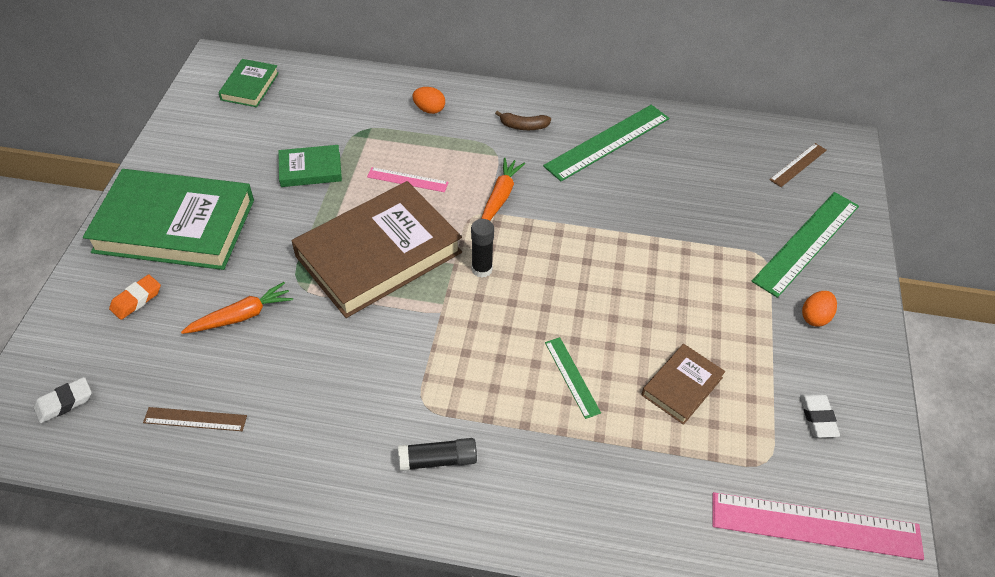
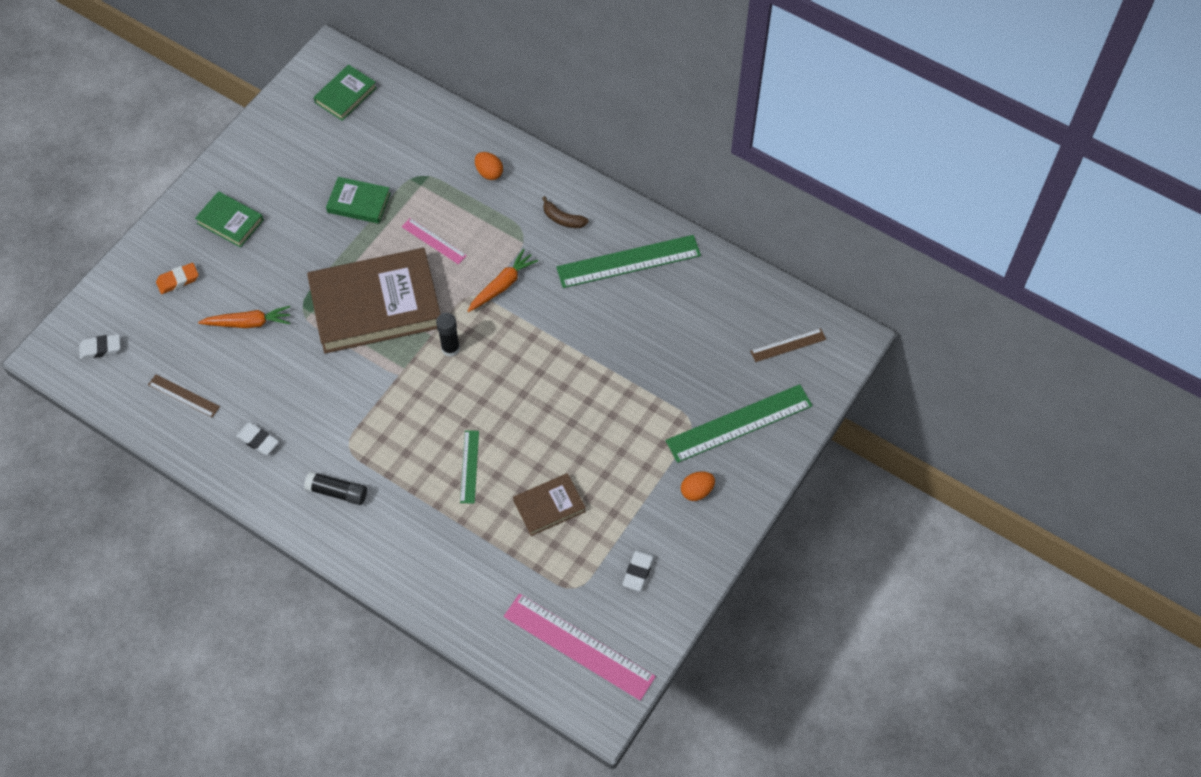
camera: 25 degrees right, 10 degrees up
(175, 225) = (230, 221): green book -> green book, size x0.47
(312, 437) = (258, 440): none -> white eraser

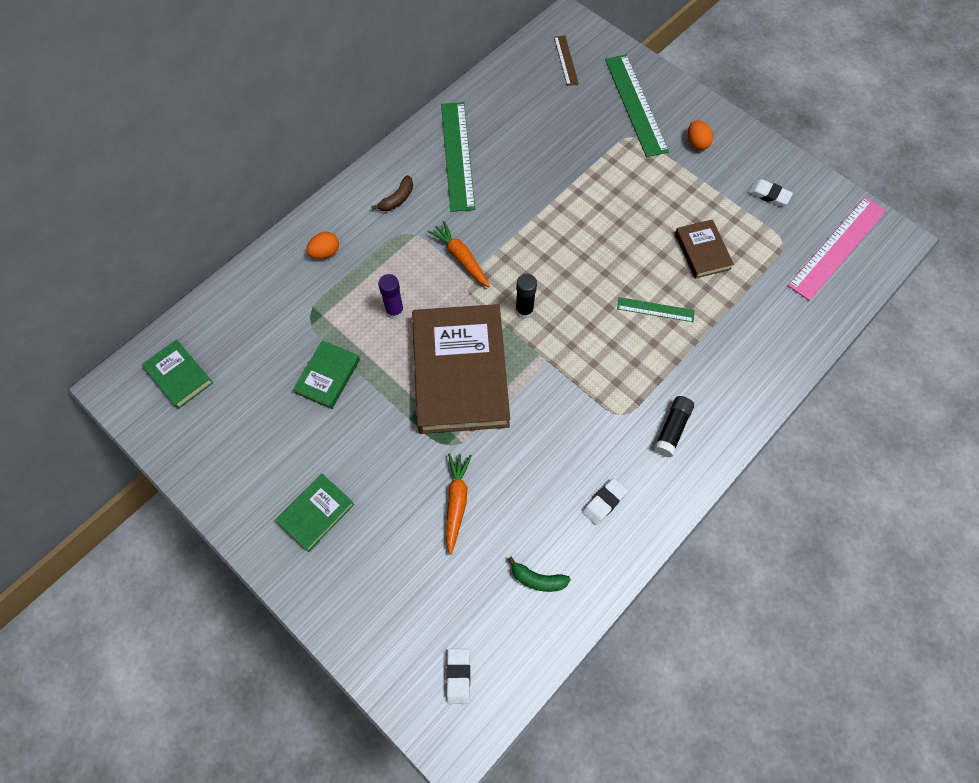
camera: 80 degrees left, 5 degrees up
(178, 280) = (382, 578): orange eraser -> none
(184, 395) = (537, 579): brown ruler -> green banana
(434, 241) = (395, 311): pink ruler -> purple glue stick

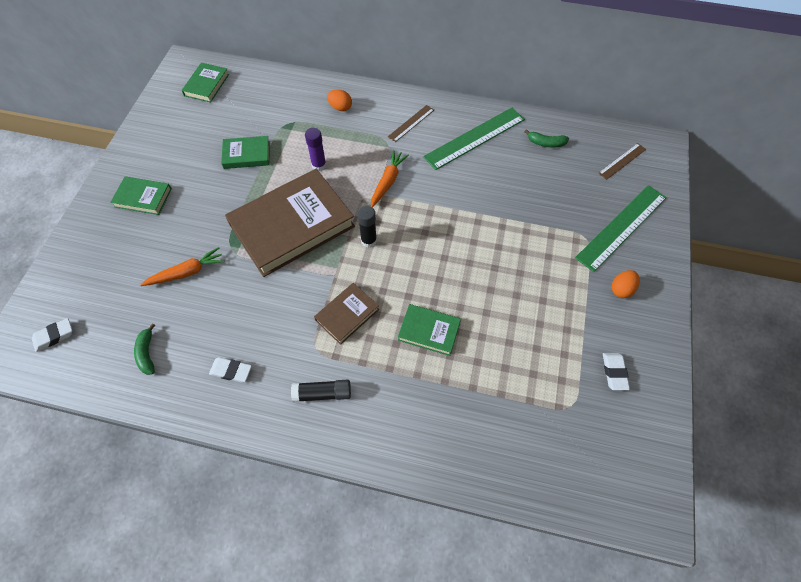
camera: 60 degrees right, 5 degrees down
(397, 199) = (411, 123): brown banana -> brown ruler
(505, 103) = (546, 143): none -> green banana
(655, 309) = (429, 331): green ruler -> green book
(702, 251) = (512, 342): brown book -> brown book (347, 315)
(837, 248) = (602, 460): pink ruler -> none

